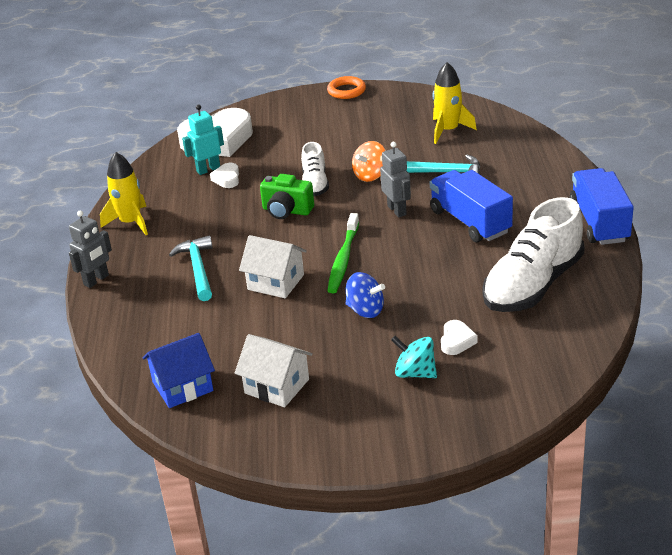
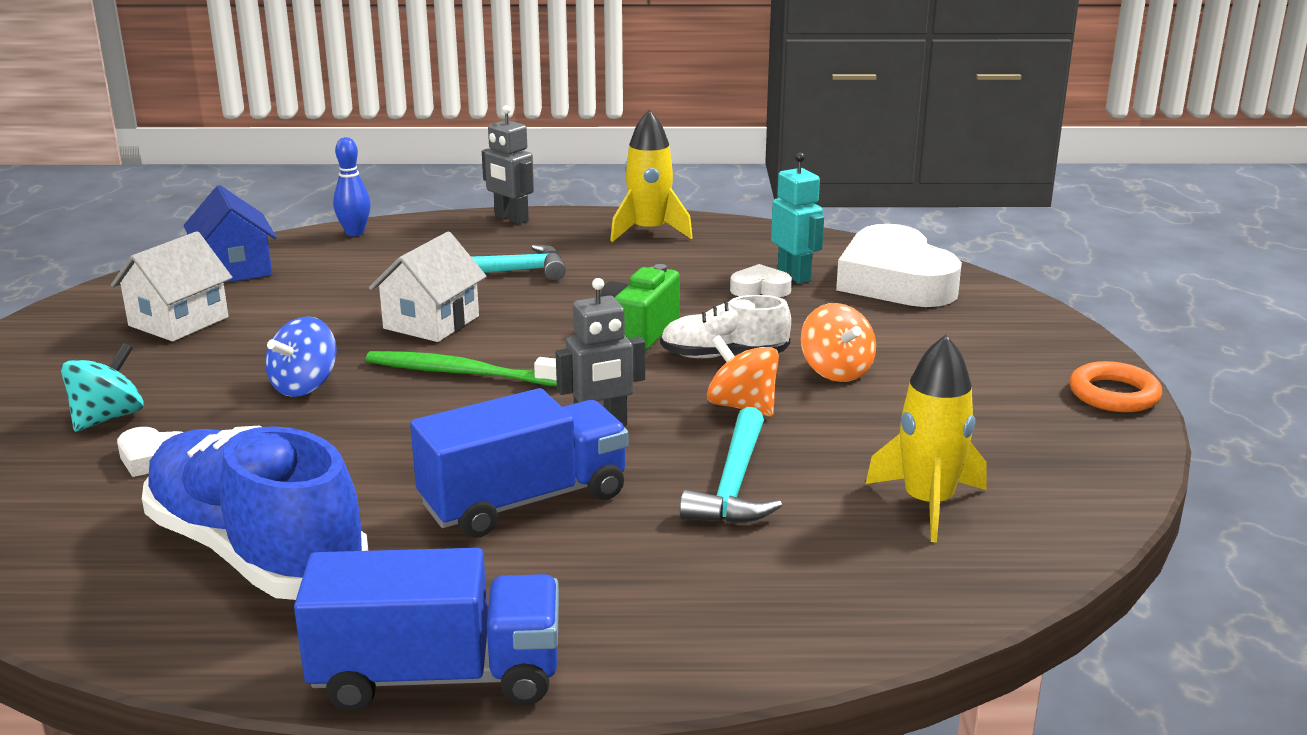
camera: 90 degrees right, 10 degrees down
(115, 346) = (354, 233): none -> blue bowling pin
(330, 153) = (836, 371): none -> orange spinning top
(533, 285) = (256, 552): white shoe -> blue shoe

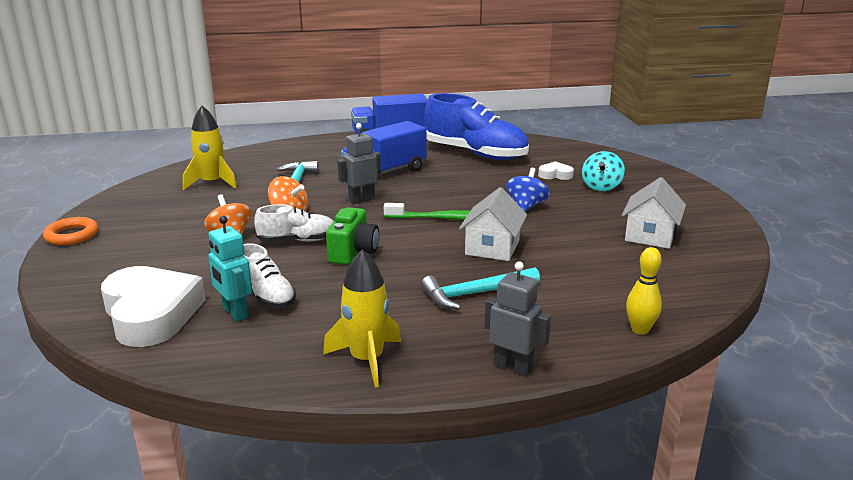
camera: 170 degrees right, 0 degrees up
(235, 269) = (680, 279): blue house -> none
(354, 233) = (640, 330): blue bowling pin -> yellow bowling pin
(760, 289) = (266, 296): white heart -> white shoe

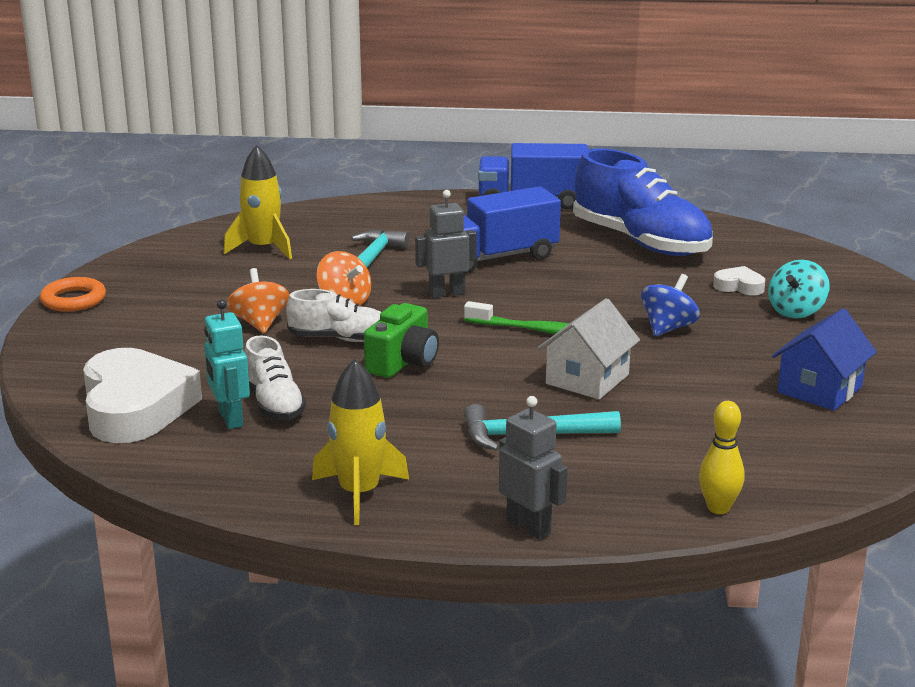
camera: 15 degrees right, 0 degrees up
(650, 235) = (819, 389): white house -> blue house

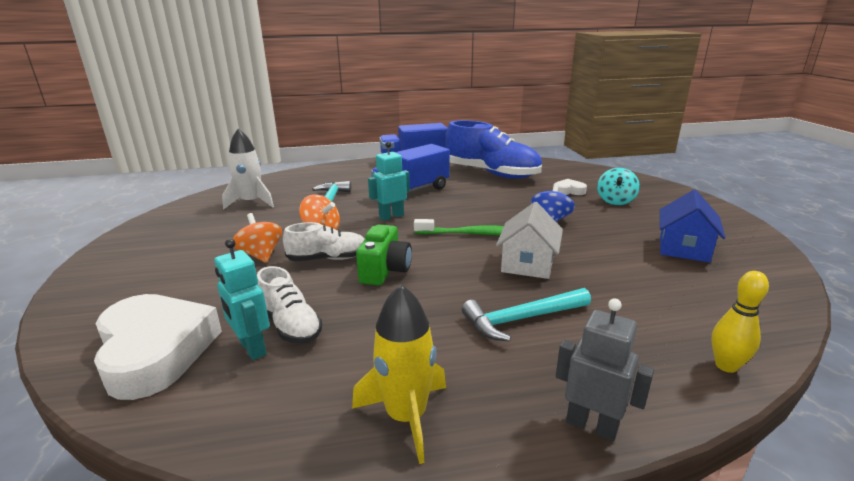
camera: 15 degrees left, 0 degrees up
(73, 300) = (101, 256): orange ring -> none
(263, 248) = (251, 202): yellow rocket -> white rocket
(446, 293) = (391, 216): grey robot -> turquoise robot

